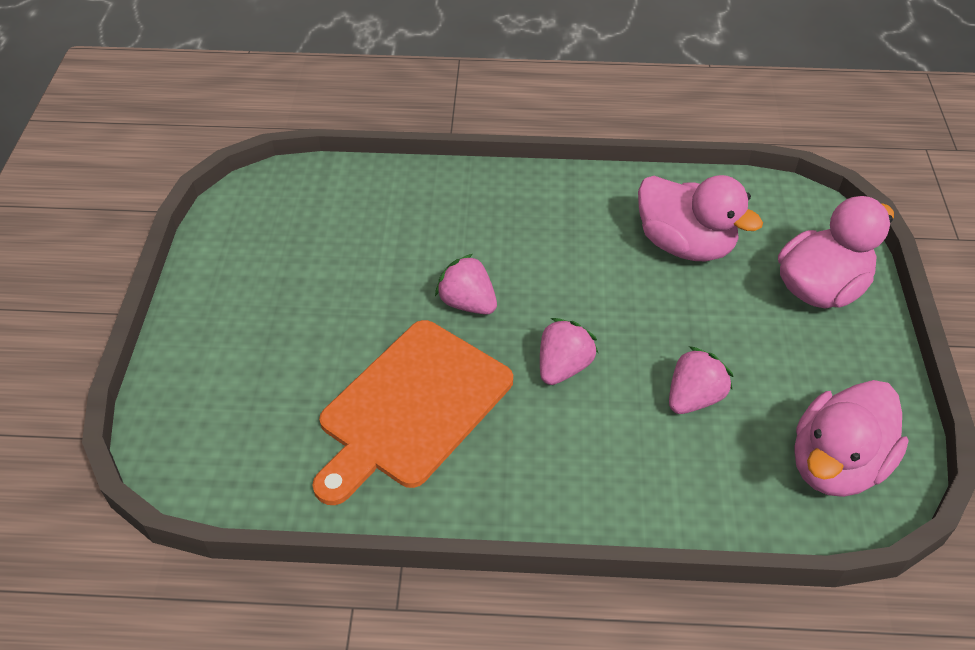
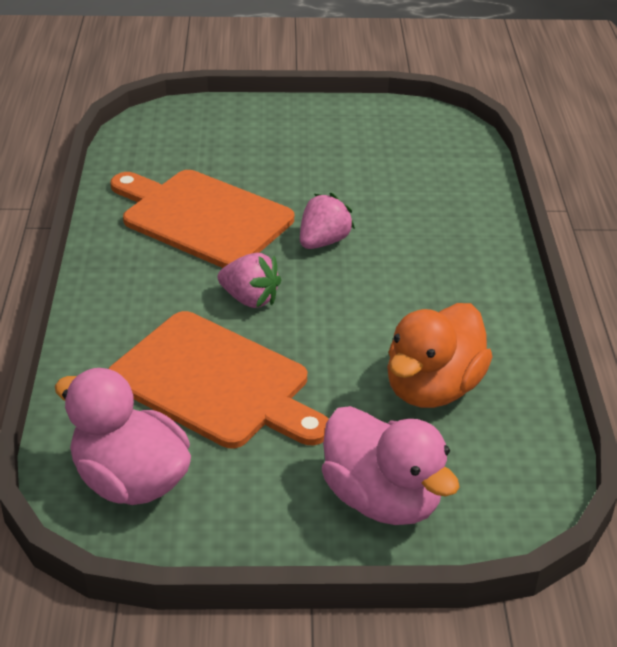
camera: 85 degrees right, 10 degrees down
(685, 245) = (433, 388): pink duck -> orange duck
(693, 398) = (215, 382): pink strawberry -> orange cutting board

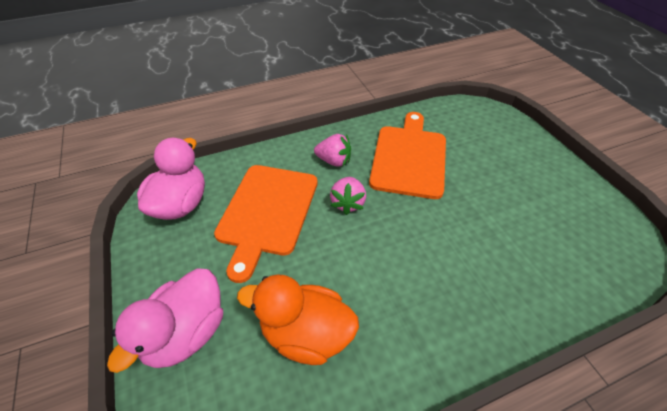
camera: 70 degrees right, 10 degrees up
(323, 241) = (427, 220): pink strawberry -> pink strawberry (334, 161)

